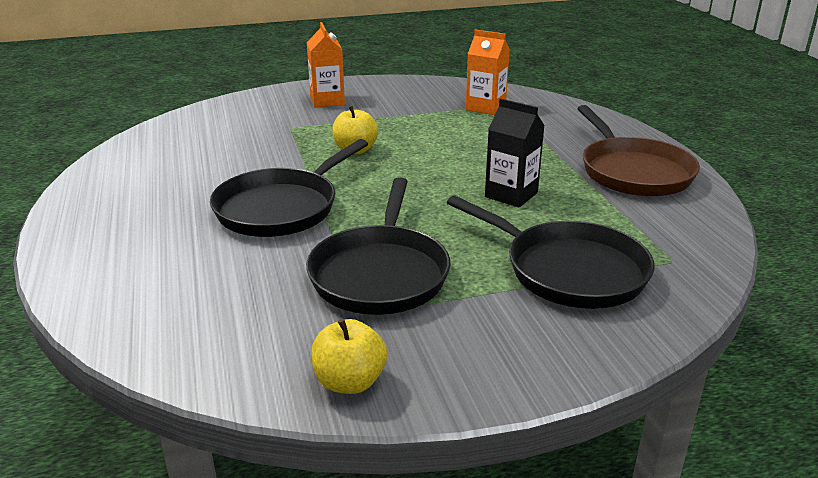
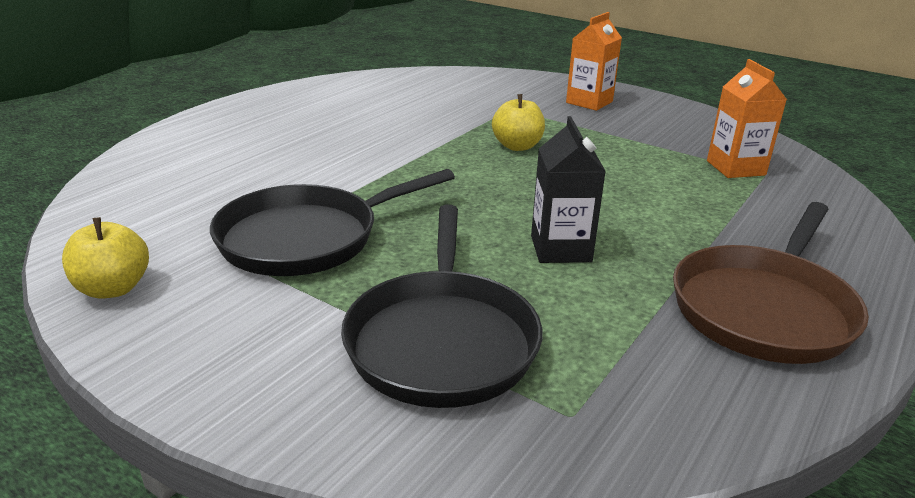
camera: 50 degrees right, 0 degrees up
(281, 208) = (364, 158): black pan -> none

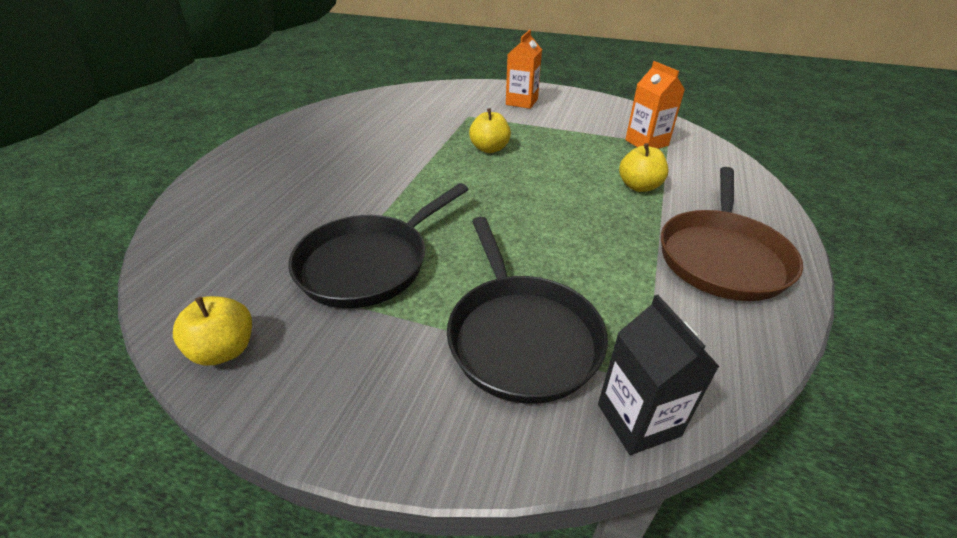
camera: 15 degrees left, 10 degrees up
(560, 249) = (565, 234): black carton -> black carton (638, 420)
(694, 214) = (639, 186): none -> yellow apple

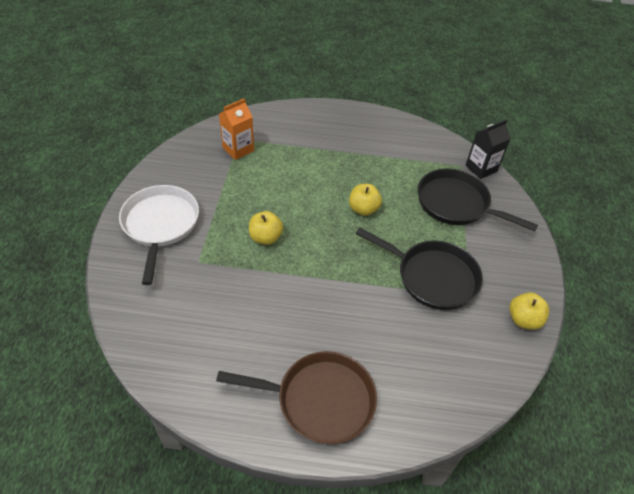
camera: 105 degrees left, 10 degrees up
(521, 102) = (160, 225): orange carton -> white pan
(521, 336) = (456, 204): black pan -> black pan turned 120 degrees counterclockwise
(639, 186) = (304, 157): yellow apple -> yellow apple (363, 209)
(722, 256) = (367, 133): brown pan -> brown pan (320, 400)

